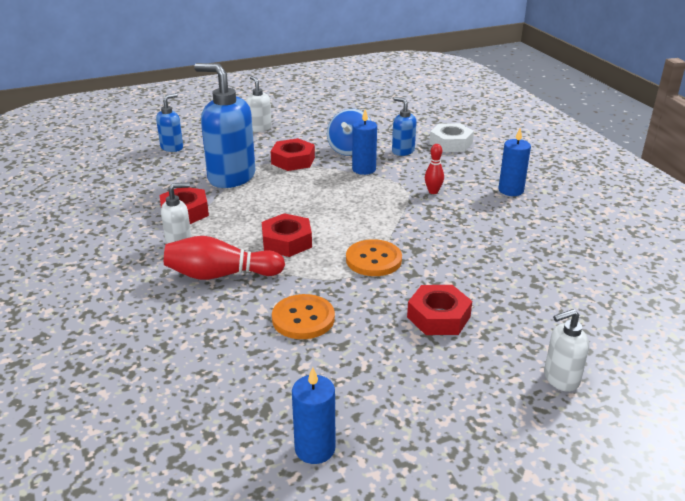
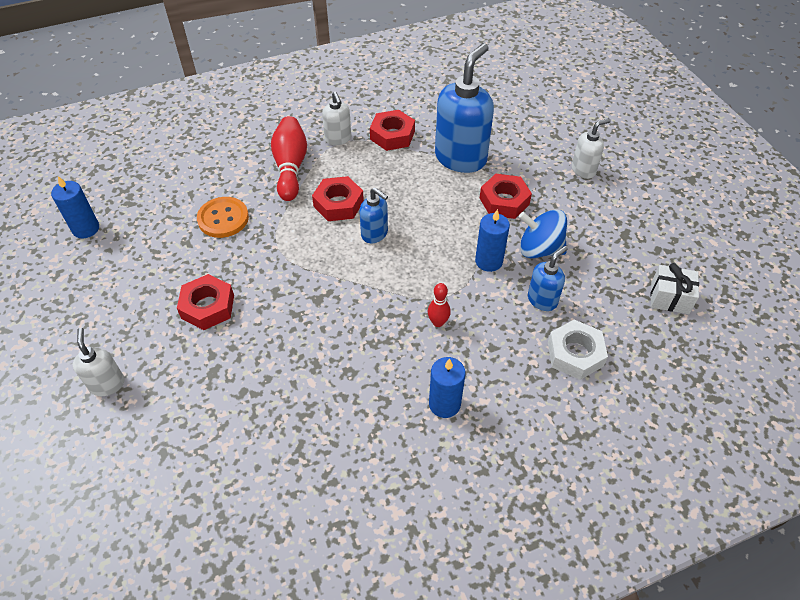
camera: 90 degrees right, 20 degrees up
(172, 147) = (522, 111): blue soap dispenser -> blue soap dispenser (375, 234)
(373, 260) = (302, 264): orange button -> none
(394, 111) = (669, 298): none -> white gift

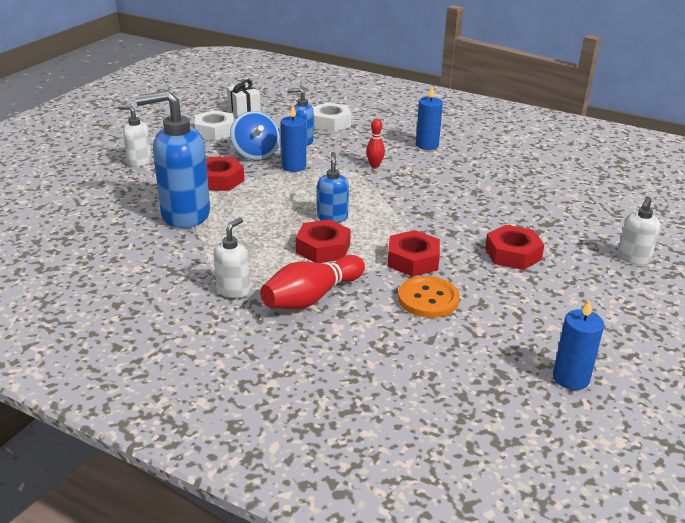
camera: 130 degrees left, 20 degrees down
(392, 135) = (190, 261): red nut -> red nut (413, 260)
(620, 246) = (215, 131): none -> white nut

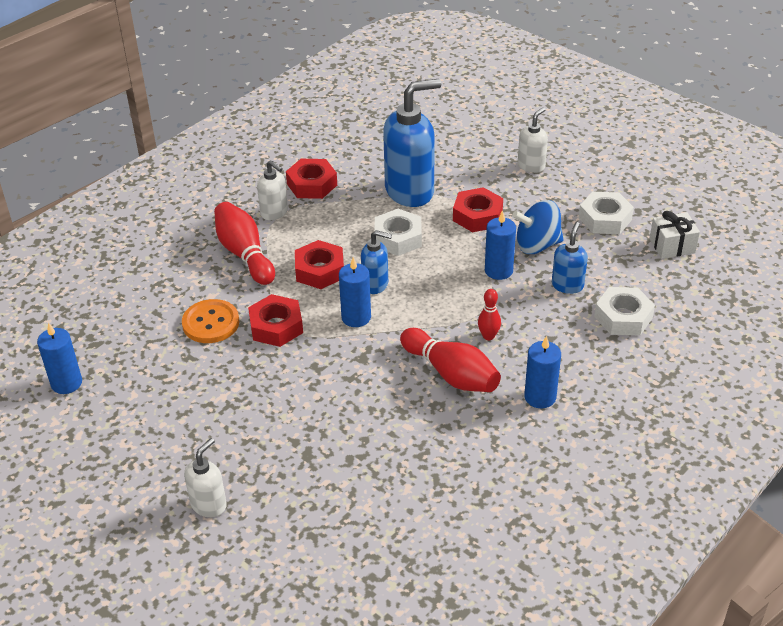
camera: 105 degrees right, 10 degrees up
(184, 215) = (410, 191): blue soap dispenser -> blue soap dispenser turned 60 degrees clockwise
(261, 213) = (398, 238): none -> white nut
(380, 221) = (356, 317): none -> blue candle
(424, 176) = (451, 374): none -> red bowling pin
(513, 254) = (258, 403): red nut -> red nut (312, 184)
(633, 258) = (209, 504): white soap dispenser -> white soap dispenser turned 75 degrees clockwise

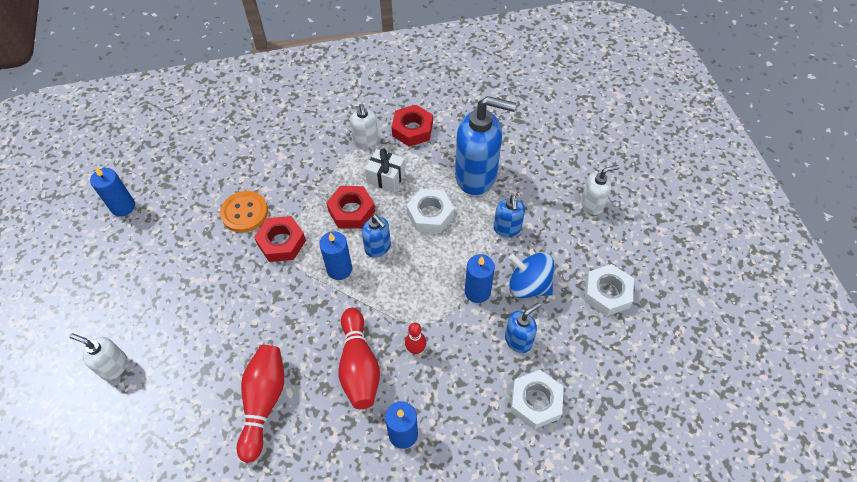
camera: 35 degrees right, 15 degrees up
(209, 504) = (114, 366): white soap dispenser -> white soap dispenser turned 135 degrees counterclockwise
(245, 254) = (316, 166): red bowling pin -> red bowling pin (263, 403)
(477, 216) = (507, 229): red nut -> blue soap dispenser
(672, 246) = (641, 356): white gift -> white gift (386, 177)

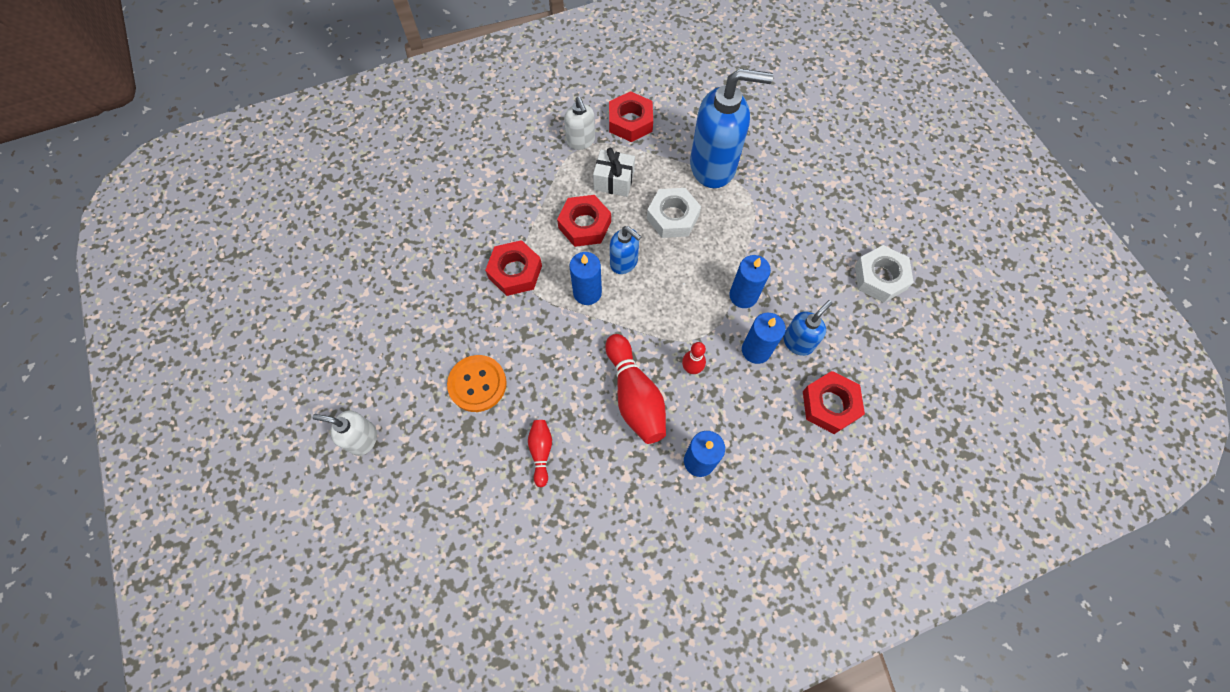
camera: 10 degrees left, 10 degrees up
(123, 207) = (321, 256): blue candle -> blue candle (756, 350)
(244, 212) = (464, 243): orange button -> orange button (477, 384)
(263, 403) = (541, 452): red bowling pin -> red bowling pin, size x0.53
(507, 229) = (760, 221): blue soap dispenser -> none
(528, 285) = (796, 281): blue spinning top -> none
(535, 402) = (830, 405): white nut -> red nut
(592, 204) = (845, 182): white soap dispenser -> none

